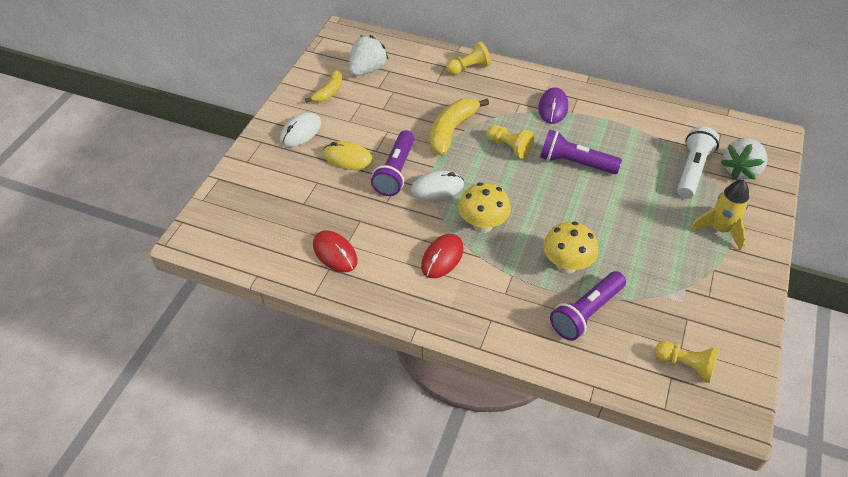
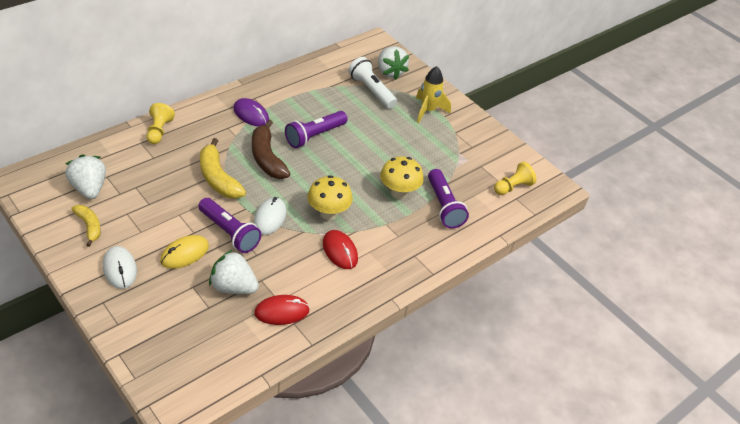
camera: 65 degrees left, 5 degrees down
(337, 207) = (233, 287): none -> white strawberry
(509, 147) = (267, 158): yellow pawn -> brown banana

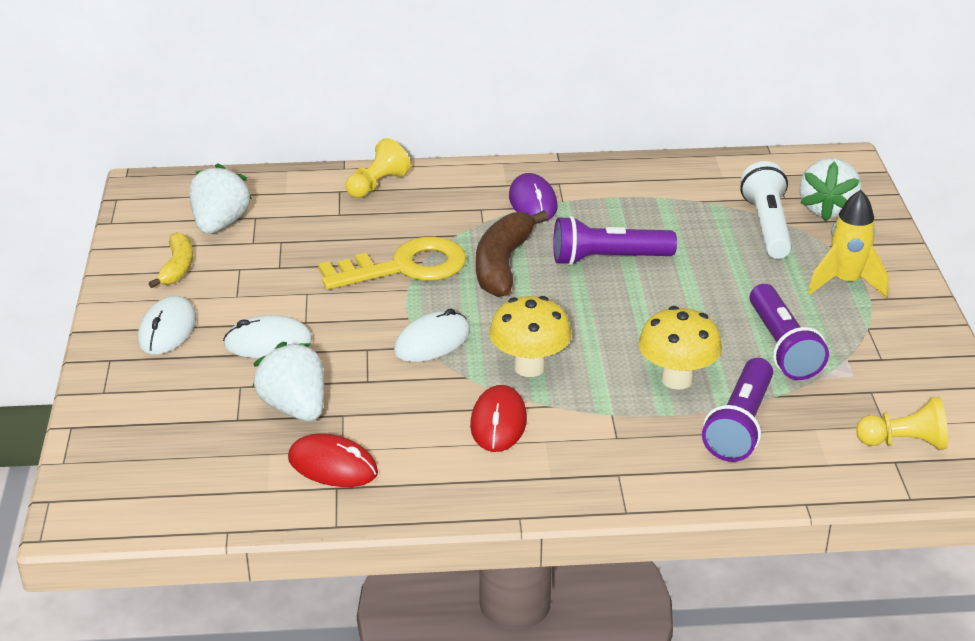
camera: 40 degrees right, 10 degrees down
(184, 253) = (268, 342): yellow mouse -> white mouse
(218, 178) = (405, 267): yellow banana -> yellow key
(229, 232) = (355, 339): purple flashlight -> purple flashlight (782, 347)

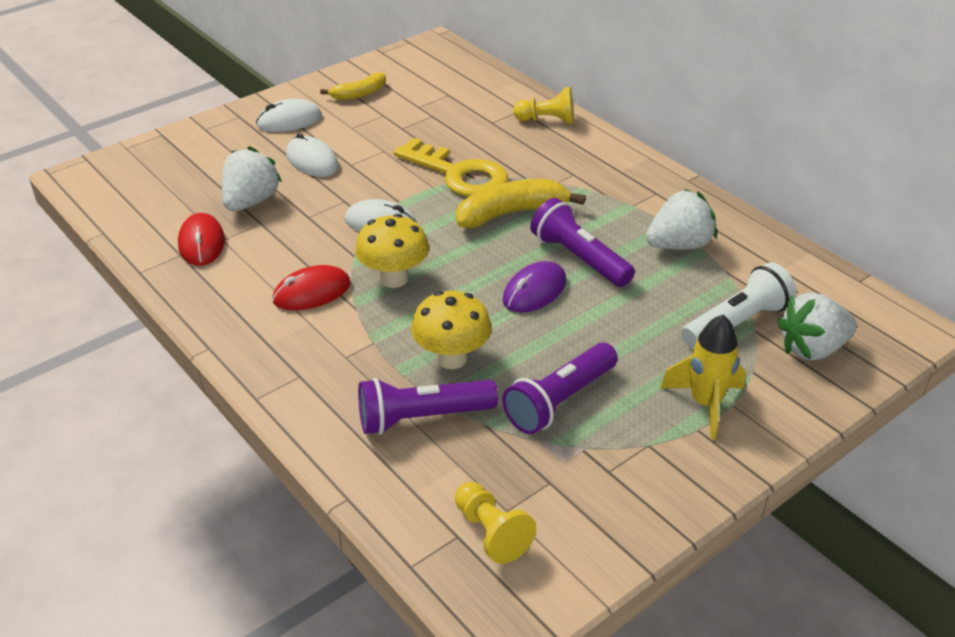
camera: 55 degrees right, 5 degrees up
(220, 224) = (424, 86): white strawberry -> white strawberry (679, 245)
(503, 264) = (511, 213): brown banana -> yellow banana
(532, 202) = (612, 192): purple mouse -> purple mouse (534, 291)

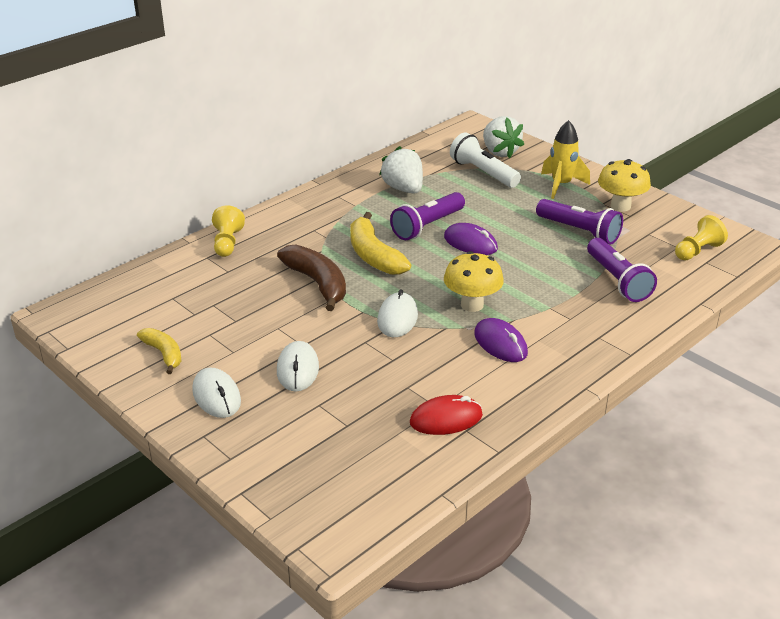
camera: 95 degrees left, 5 degrees down
(251, 202) = (373, 398): white strawberry -> none
(312, 161) = (297, 369): white mouse -> white mouse turned 45 degrees counterclockwise
(312, 292) = (500, 343): red mouse -> purple mouse
(452, 358) = (555, 273): yellow mushroom -> yellow mushroom (620, 206)
(458, 174) = (317, 283): yellow key -> brown banana

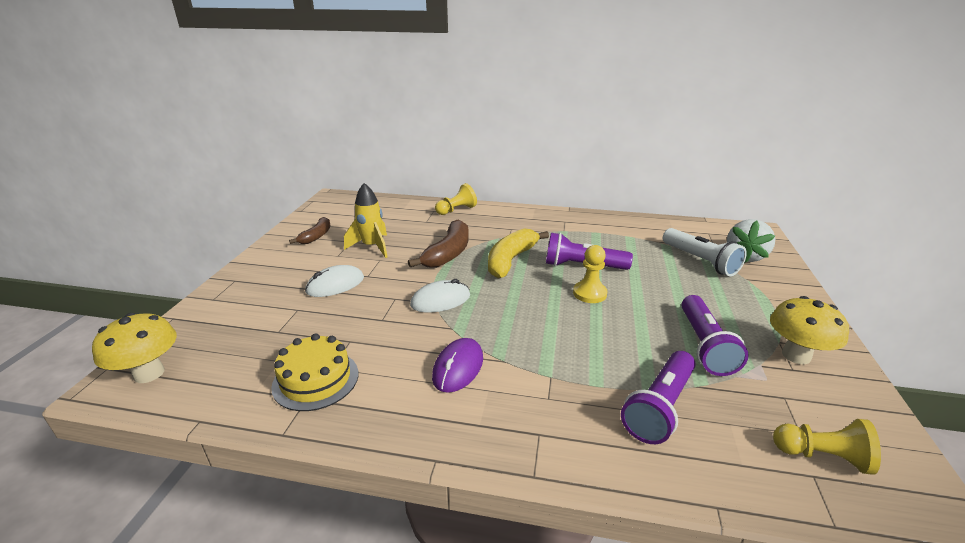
camera: 55 degrees right, 5 degrees down
(164, 354) = (316, 236): yellow banana -> brown banana
(216, 396) = (282, 268): white mouse -> none
(403, 189) = (615, 239): white strawberry -> none
(446, 419) = (316, 379): red mouse -> yellow cake
(470, 243) = (589, 293): purple mouse -> yellow pawn
(472, 305) = (500, 328): yellow mushroom -> yellow mushroom (149, 373)
(483, 173) = (700, 261): white flashlight -> white flashlight turned 135 degrees clockwise
(561, 185) = (759, 305): yellow rocket -> yellow rocket (372, 247)

